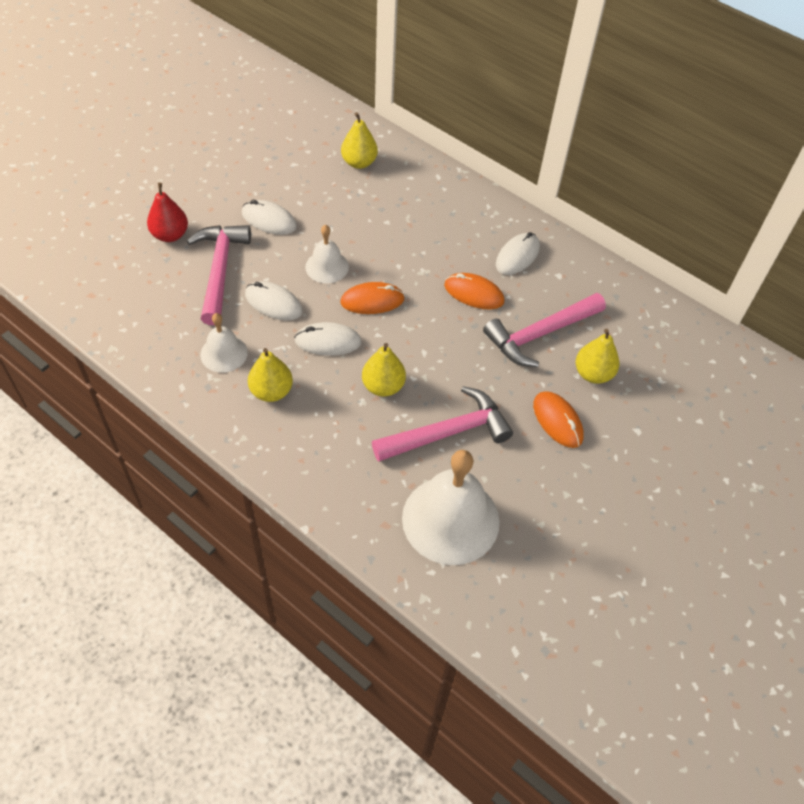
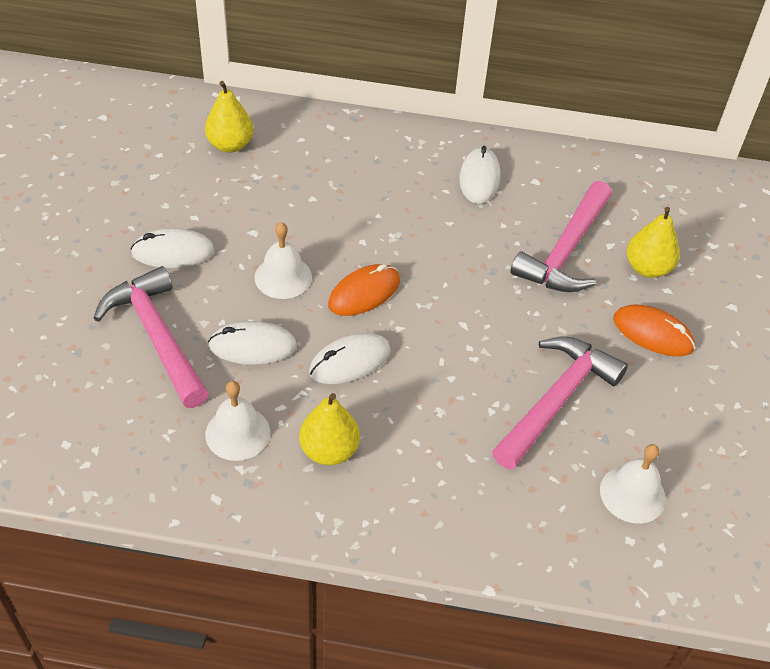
camera: 30 degrees left, 5 degrees down
(170, 235) = (60, 321): red pear -> none
(383, 386) = (449, 383): yellow pear -> none
(450, 519) = (632, 494): white bell -> white bell, size x0.53
(474, 293) = (466, 237): orange mouse -> none

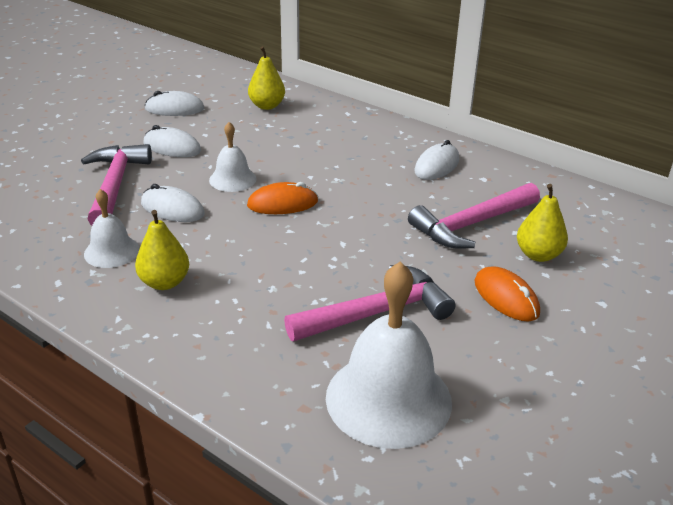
camera: 30 degrees right, 15 degrees down
(350, 361) = (232, 238): white mouse -> white mouse (174, 109)
(632, 494) = (388, 399): white bell -> white bell, size x1.88

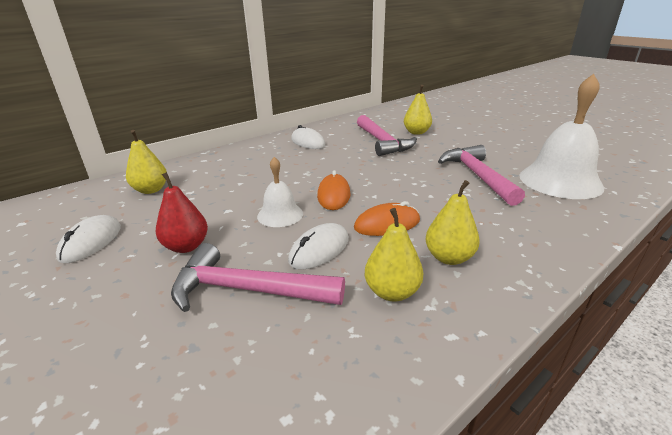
camera: 75 degrees left, 5 degrees down
(111, 251) = (392, 292): white bell -> yellow pear
(172, 147) = (186, 246): white mouse -> red pear
(506, 297) = (457, 144): orange mouse -> orange mouse (387, 224)

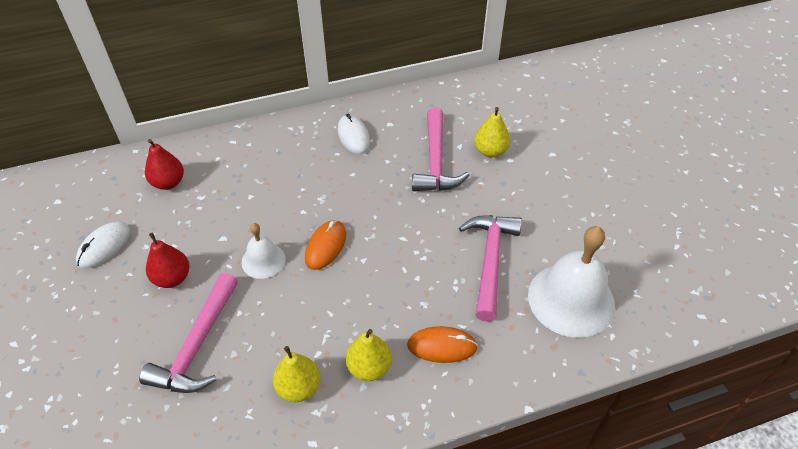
camera: 20 degrees right, 20 degrees up
(151, 190) = (168, 183): yellow pear -> red pear
(247, 290) = (197, 346): pink hammer -> pink hammer turned 105 degrees counterclockwise
(319, 250) = (272, 319): white mouse -> none
(387, 224) = (347, 306): orange mouse -> orange mouse (442, 346)

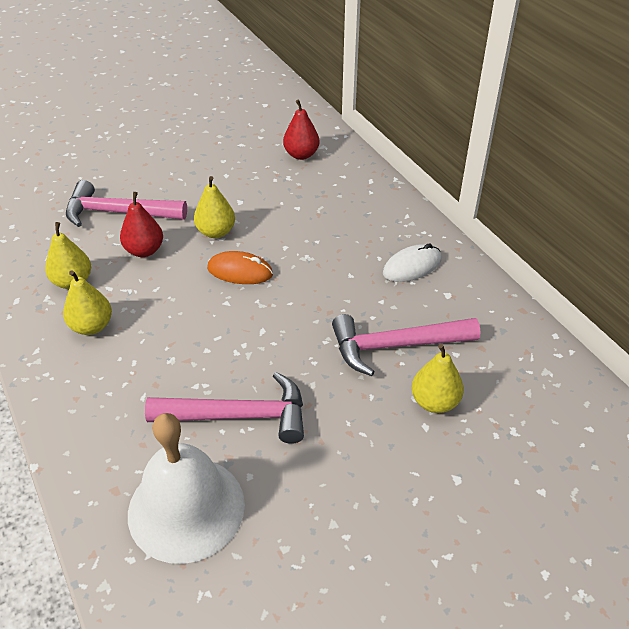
camera: 80 degrees right, 5 degrees down
(104, 246) = (219, 140): white mouse -> none
(172, 278) = (189, 183): red pear -> red pear (144, 250)
(263, 260) = (216, 232): white bell -> yellow pear
(442, 346) = (115, 381): orange mouse -> none

